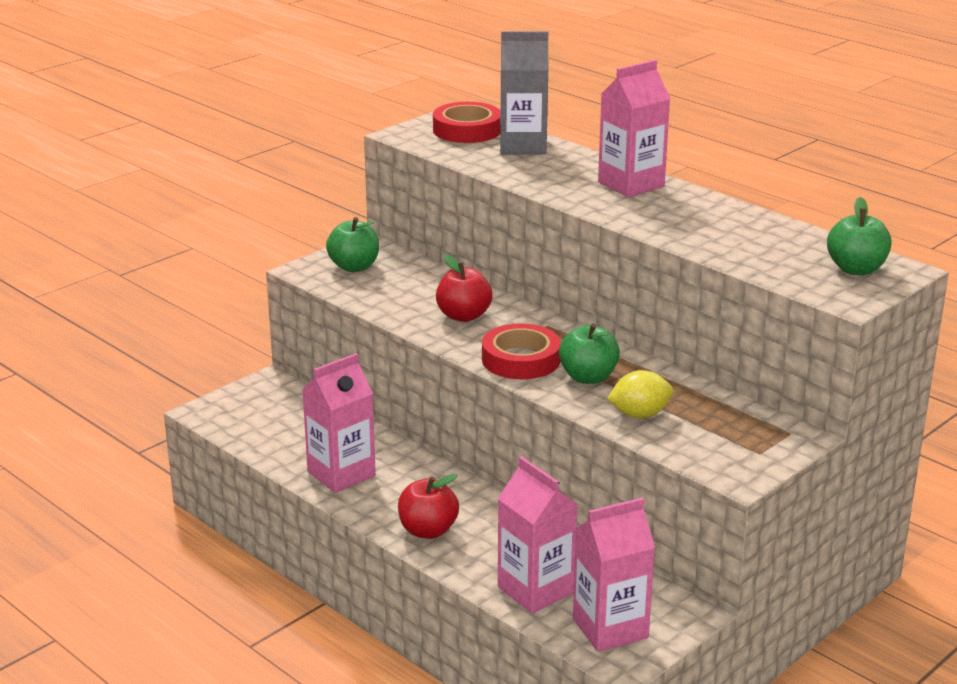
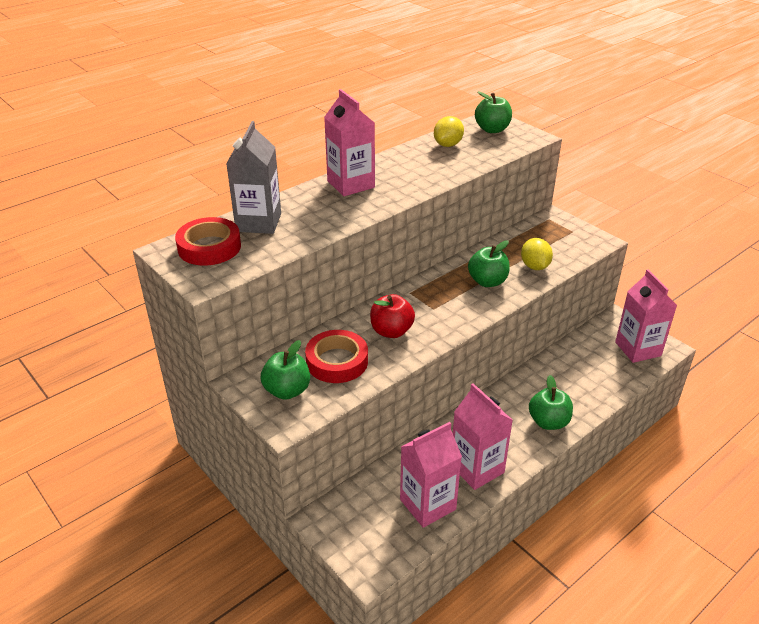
camera: 85 degrees left, 10 degrees up
(428, 530) = (548, 422): red apple -> green apple
(521, 359) = (462, 308): red tape -> red tape (337, 361)
(535, 590) = (607, 375): pink carton -> pink carton (427, 504)
(781, 238) = (448, 145): none -> yellow lemon

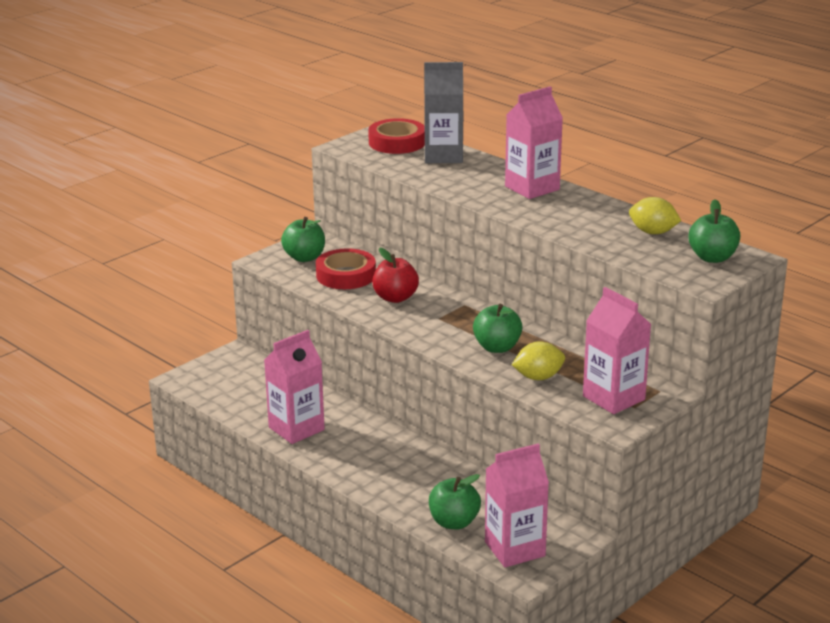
camera: 85 degrees right, 10 degrees down
(427, 504) = (251, 403): pink carton -> pink carton (613, 398)
(548, 422) = (368, 473): green apple -> green apple (454, 522)

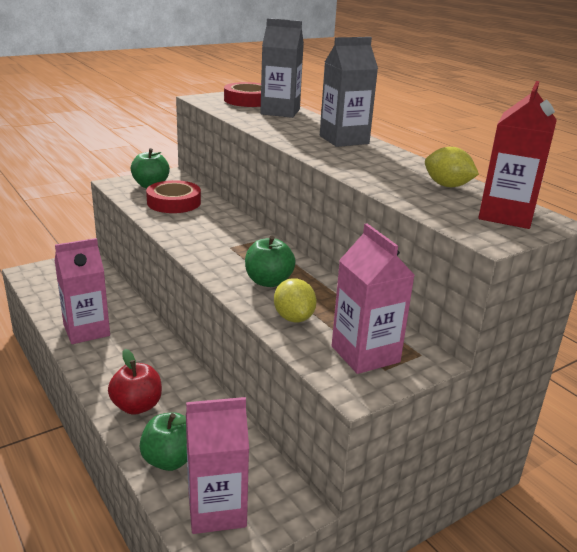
camera: 10 degrees right, 0 degrees up
(395, 298) = (203, 225): red apple -> red apple (137, 406)
(532, 188) = (344, 140): pink carton -> grey carton
(538, 377) = (293, 318): yellow lemon -> yellow lemon turned 75 degrees clockwise
(712, 258) = (506, 215): green apple -> red carton

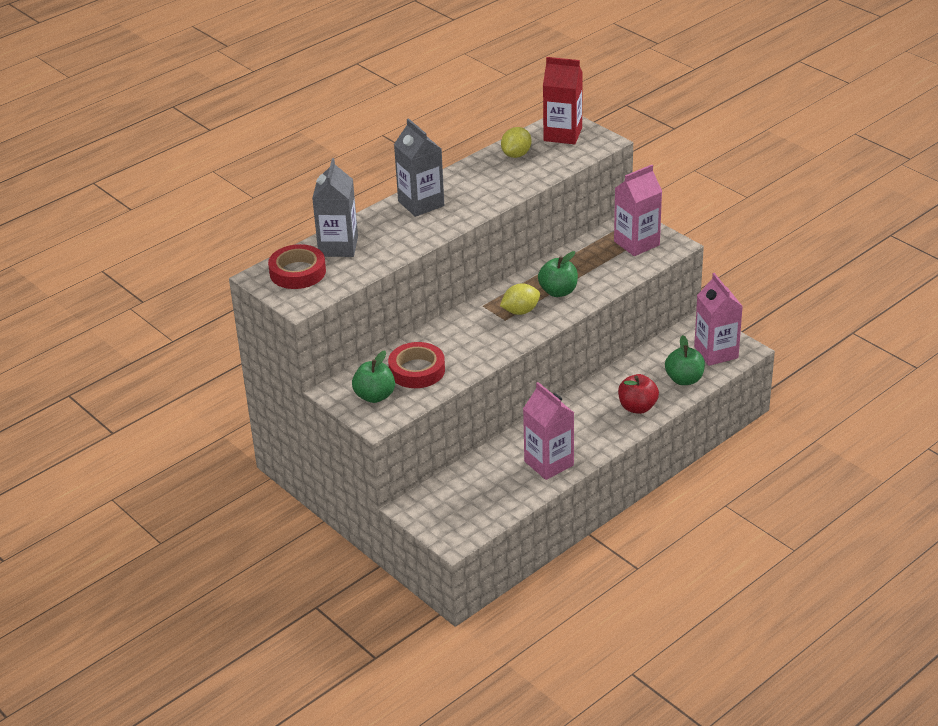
camera: 95 degrees left, 10 degrees up
(293, 318) = (606, 274): yellow lemon -> yellow lemon (520, 311)

